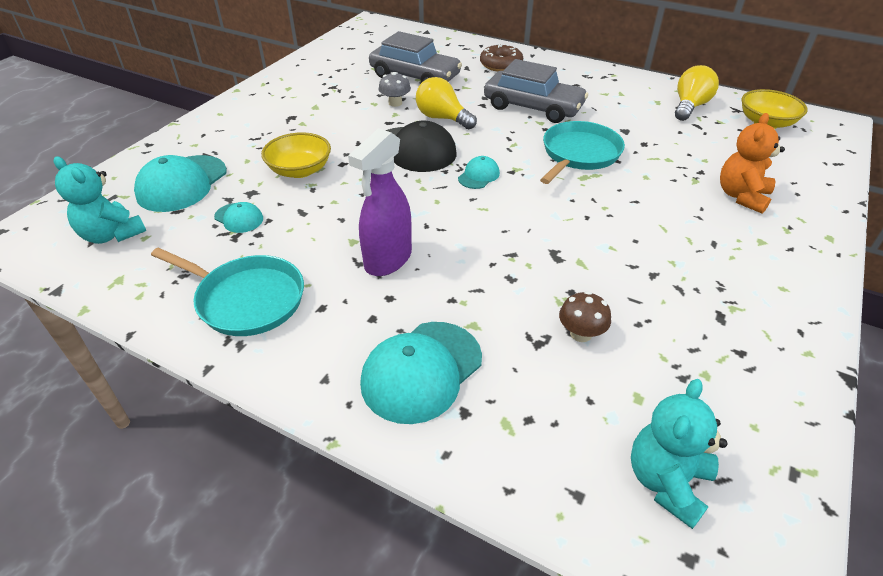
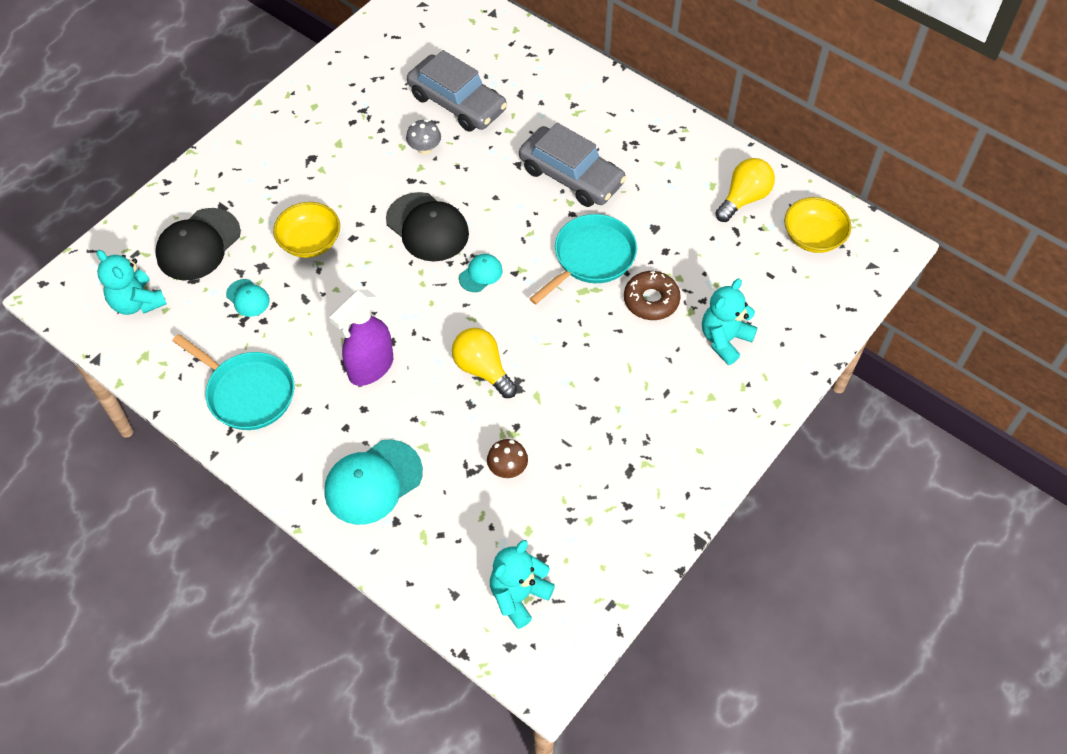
camera: 10 degrees right, 15 degrees up
(182, 183) = (198, 245): turquoise cap -> black cap
(442, 118) = (468, 181): yellow light bulb -> yellow light bulb (482, 369)
(501, 65) = (561, 93): brown donut -> brown donut (651, 300)
(741, 196) = (724, 339): orange teddy bear -> turquoise teddy bear

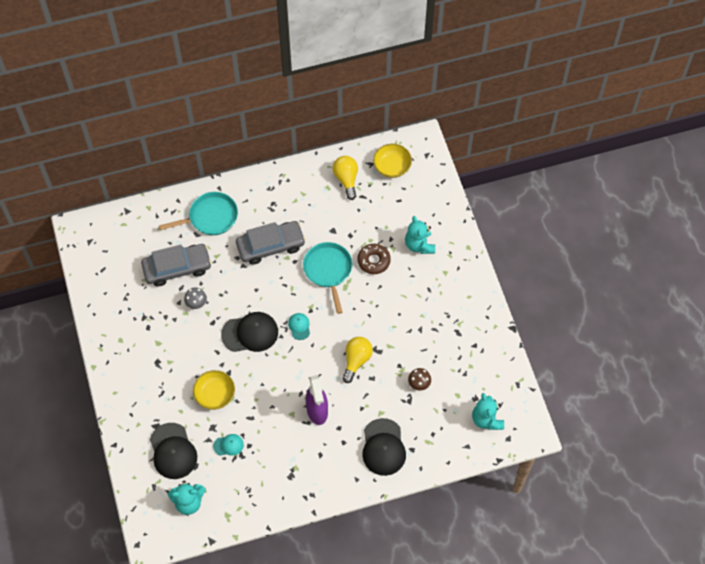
camera: 55 degrees left, 5 degrees up
(248, 393) = (289, 477): turquoise pan -> turquoise pan (210, 217)
(373, 482) = (383, 447): turquoise cap -> black cap
(482, 369) = (356, 360): yellow light bulb -> yellow light bulb turned 120 degrees clockwise

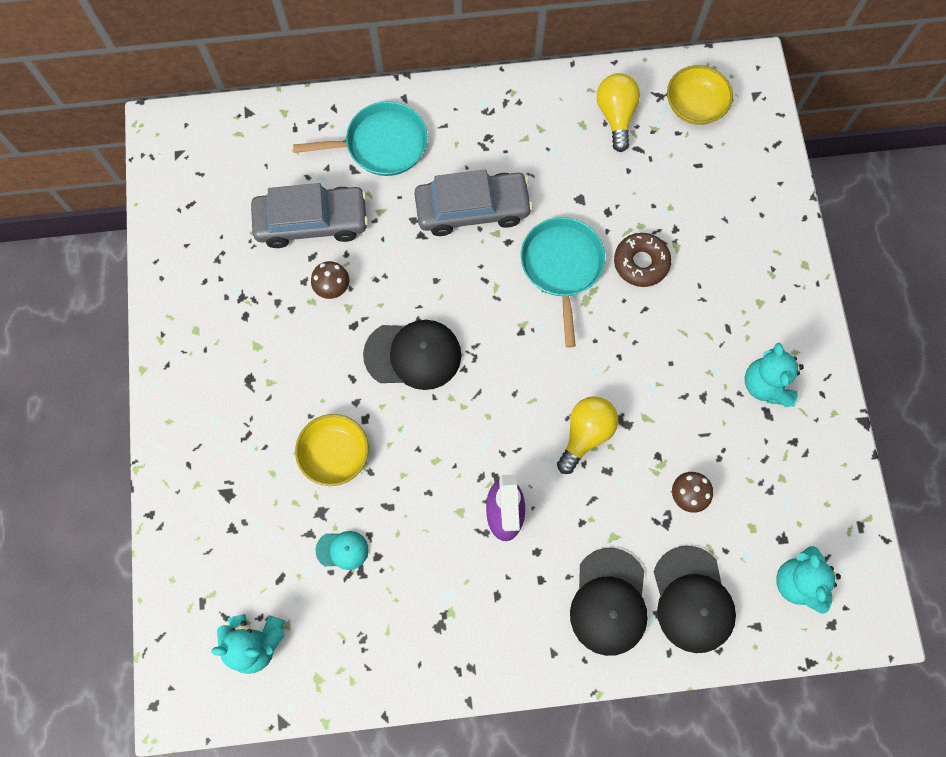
camera: 10 degrees right, 10 degrees up
(173, 451) = (246, 544): black cap -> black cap (692, 599)
(196, 303) = (332, 287): grey mushroom -> brown mushroom
(299, 326) = (497, 357): turquoise cap -> none
(419, 245) = (722, 247): turquoise teddy bear -> turquoise teddy bear (765, 385)

